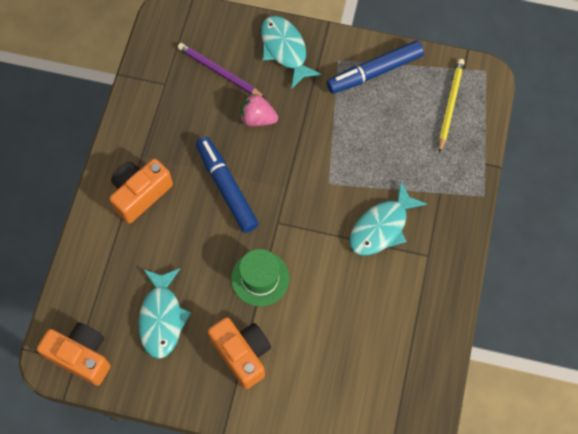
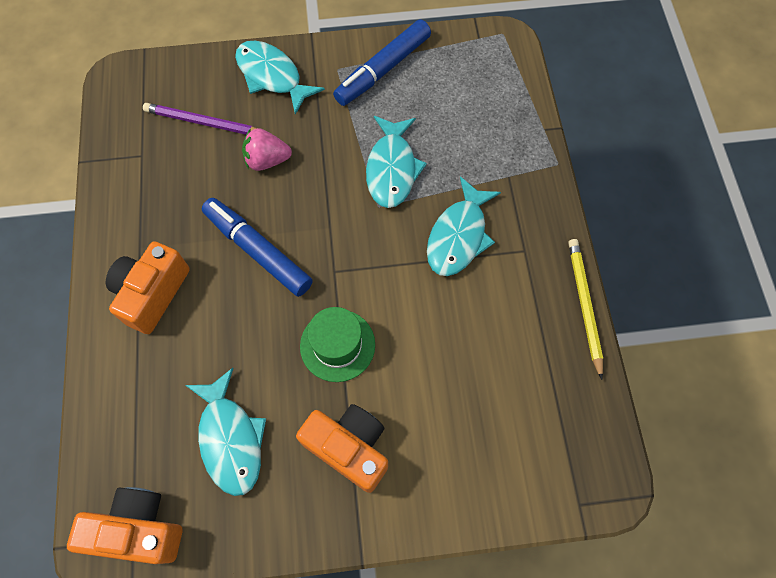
camera: 20 degrees left, 0 degrees up
(351, 157) = (392, 169): none -> turquoise fish
(450, 105) = (479, 80): yellow pencil -> yellow pencil (584, 305)

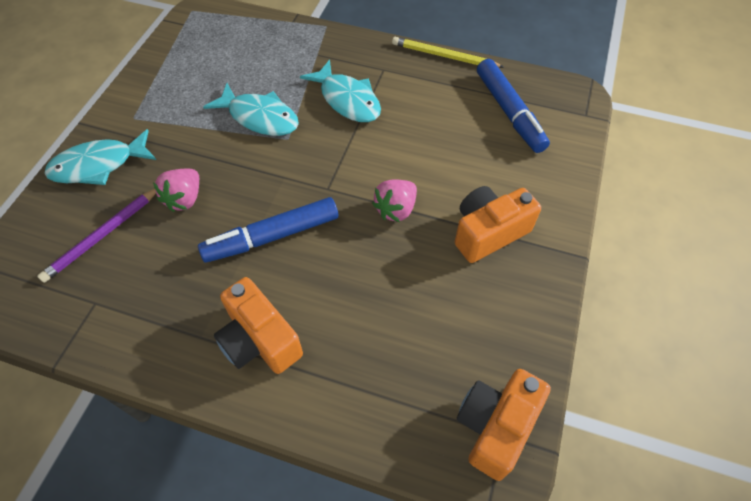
camera: 65 degrees left, 10 degrees down
(230, 439) = (442, 318): turquoise fish -> none
(337, 345) = (396, 209): green hat -> pink strawberry
(383, 70) = (161, 89): blue marker -> blue marker (509, 112)

